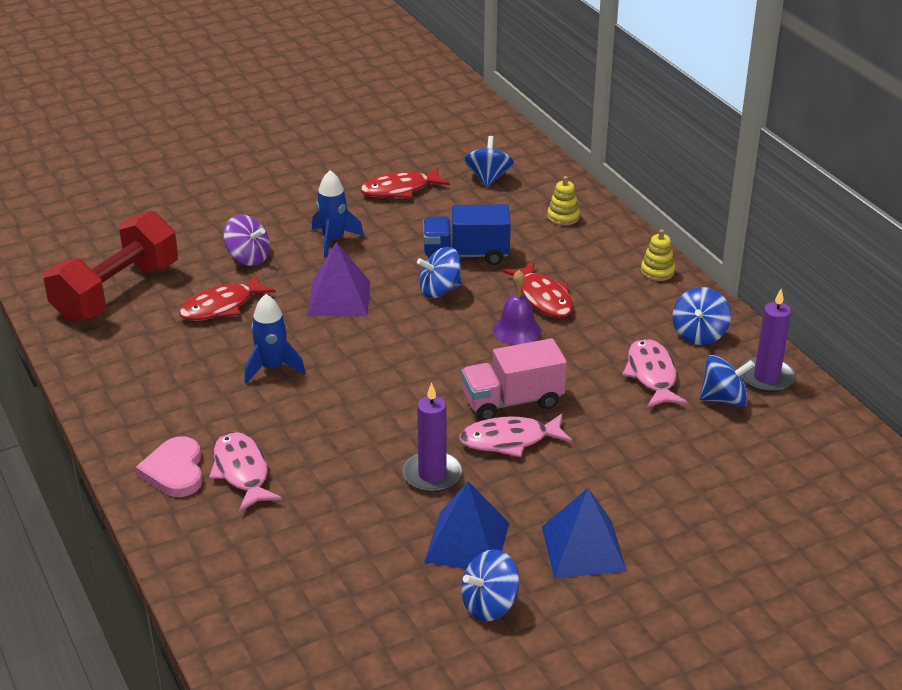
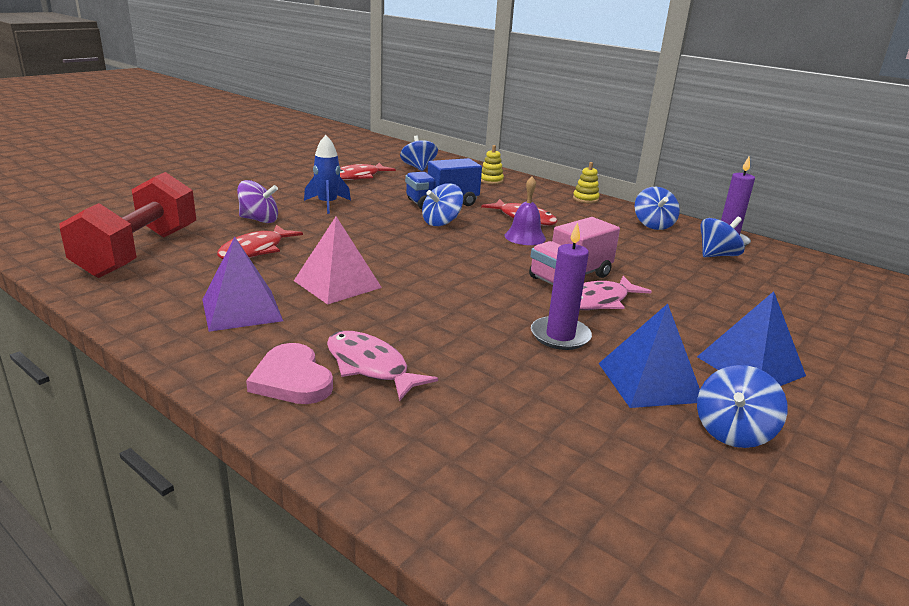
camera: 25 degrees left, 10 degrees down
(272, 368) = (337, 284): blue rocket -> pink pyramid
(339, 298) = (361, 234): purple pyramid -> purple pyramid (241, 310)
(652, 375) = (651, 249): pink fish -> none

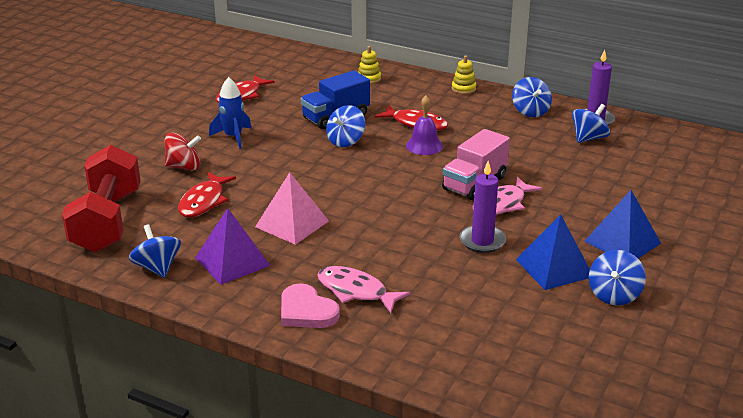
camera: 10 degrees left, 5 degrees up
(259, 220) = (184, 167): purple spinning top -> red spinning top
(418, 168) = (292, 72): blue spinning top -> blue spinning top (157, 268)

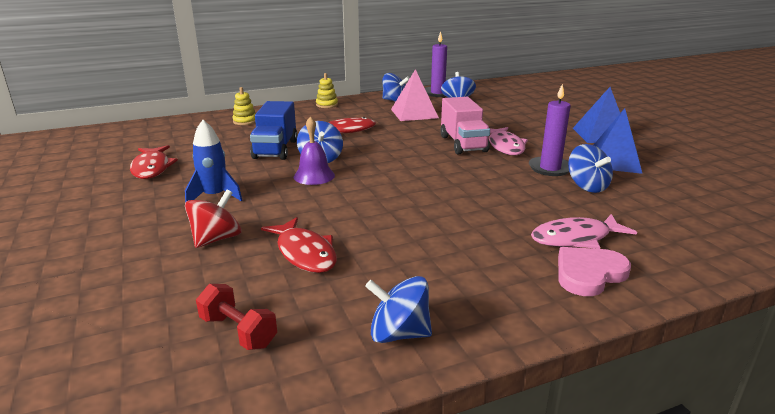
camera: 50 degrees left, 5 degrees down
(107, 221) = (238, 331): red dumbbell -> red dumbbell, size x0.45
(232, 261) = (447, 280): purple pyramid -> none
(292, 224) = (419, 225): pink pyramid -> pink pyramid (414, 113)
(306, 311) = (589, 274): pink heart -> pink heart turned 150 degrees clockwise
(424, 146) = (381, 139): purple bell -> purple bell (314, 176)
(614, 295) = (668, 158): blue spinning top -> blue spinning top (587, 186)

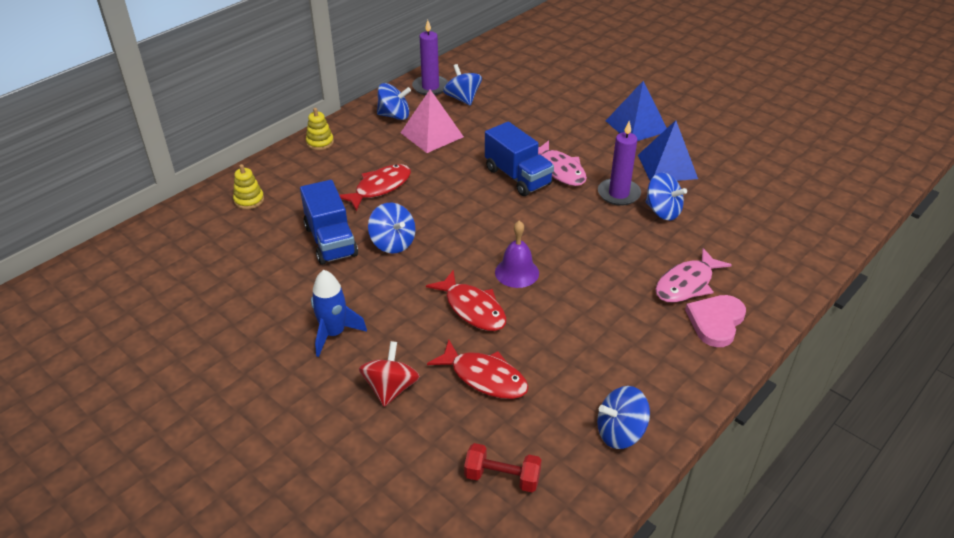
camera: 25 degrees left, 15 degrees up
(152, 168) = (220, 313): red fish -> red fish (472, 308)
(314, 176) = (408, 272): purple bell -> purple bell (517, 272)
(463, 144) = (518, 177): pink truck -> blue truck

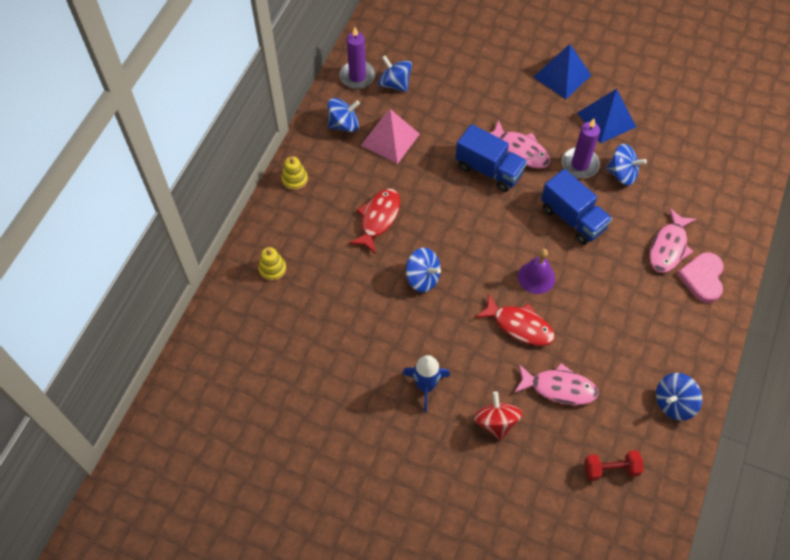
camera: 20 degrees left, 20 degrees up
(331, 241) = (370, 292): blue truck -> blue truck (573, 218)
(484, 377) = (559, 388): red fish -> pink fish

